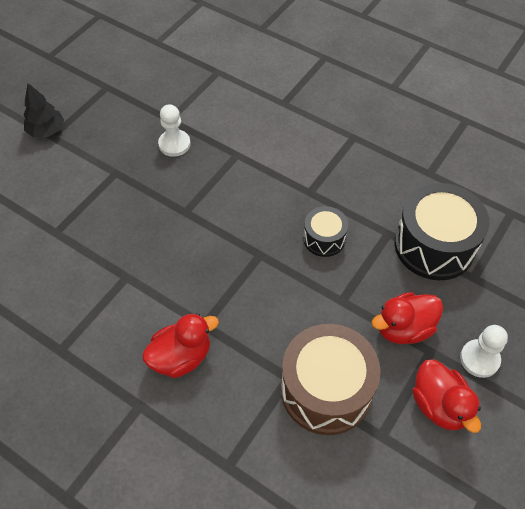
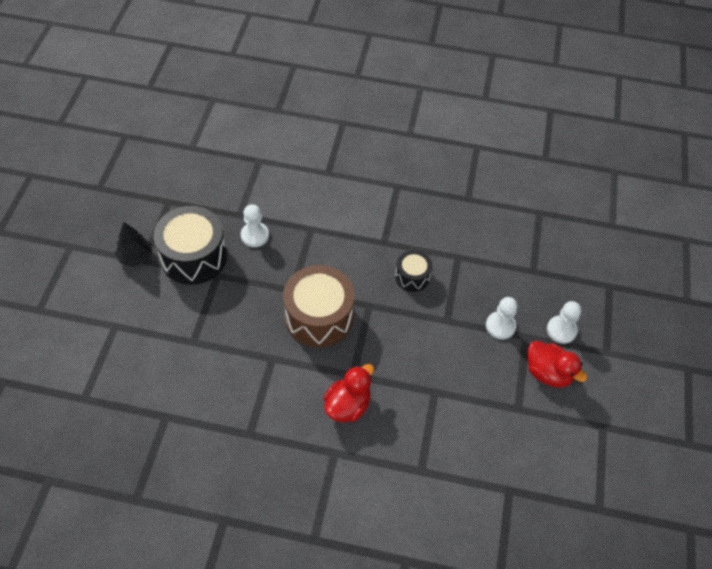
camera: 25 degrees left, 0 degrees up
(326, 390) = (465, 390): brown drum -> brown drum (319, 317)
(403, 328) = (500, 326): red duck -> white pawn
(434, 245) = (495, 255): black drum -> black drum (194, 257)

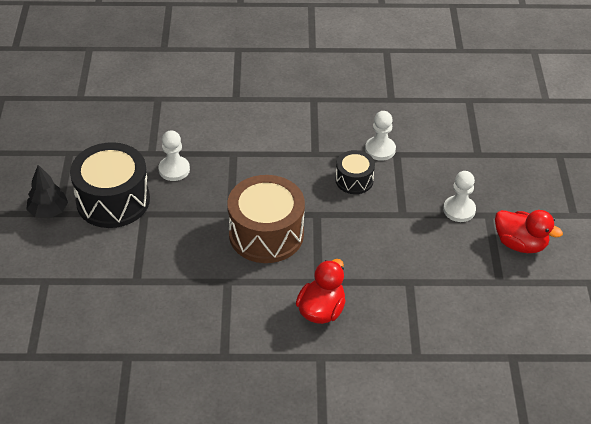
camera: 10 degrees left, 10 degrees down
(561, 330) = (522, 203): white pawn -> white pawn (380, 149)

